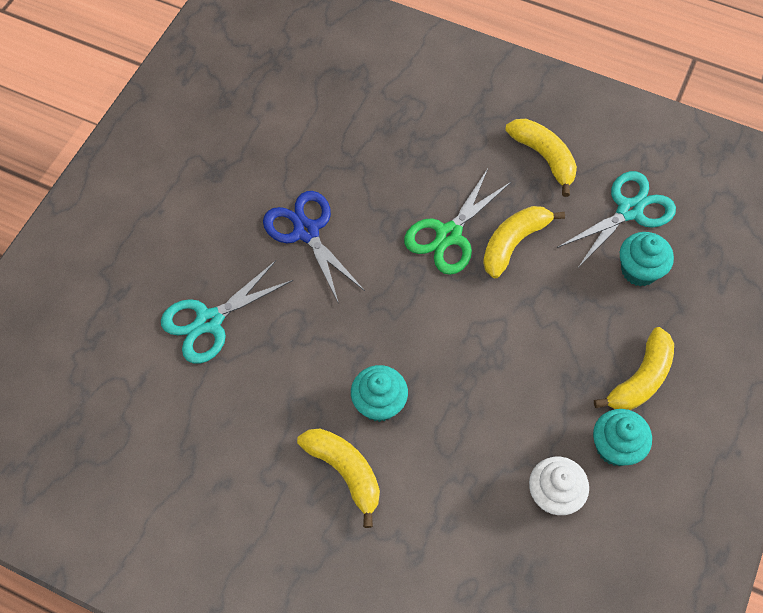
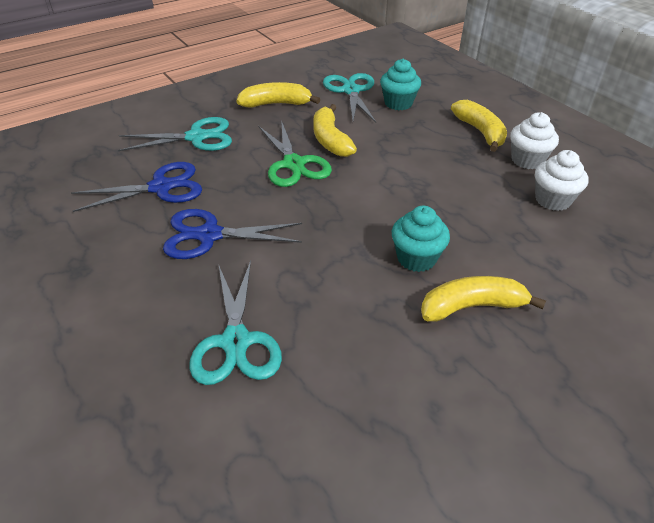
camera: 60 degrees left, 20 degrees down
(342, 155) = (161, 187): none -> blue scissors
(433, 130) = (196, 137): none -> turquoise scissors
(615, 447) = (527, 160): turquoise cupcake -> white cupcake

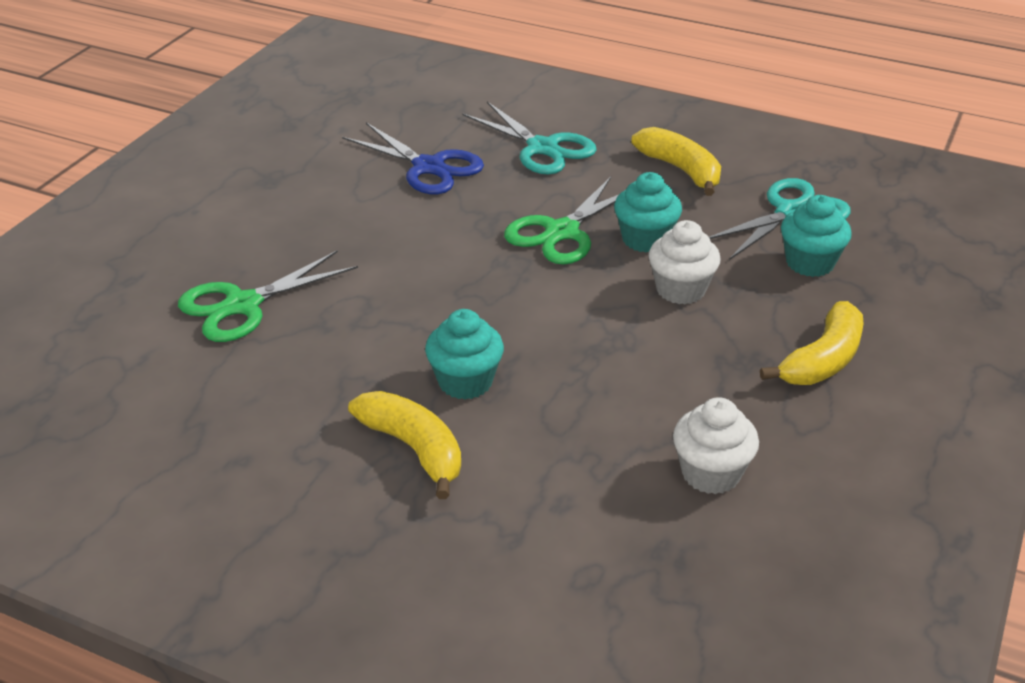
camera: 60 degrees right, 5 degrees down
(209, 235) = (379, 228): blue scissors -> none
(236, 342) = (243, 305): turquoise scissors -> green scissors
(330, 140) = (645, 239): yellow banana -> turquoise cupcake
(527, 160) = (794, 426): white cupcake -> white cupcake (680, 290)

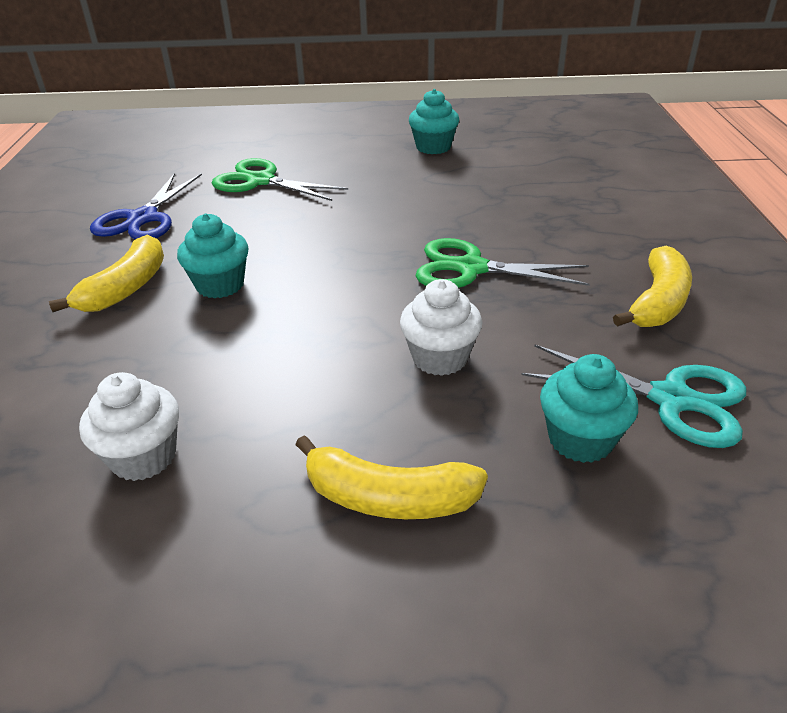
camera: 65 degrees right, 0 degrees up
(429, 167) = (499, 188): blue scissors -> blue scissors (143, 218)
(542, 148) = (593, 223): turquoise scissors -> none
(645, 239) = (506, 314): turquoise cupcake -> turquoise cupcake (433, 147)

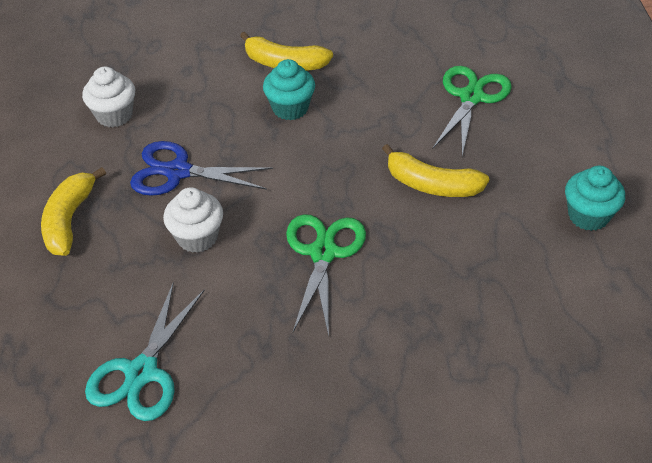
camera: 85 degrees right, 10 degrees up
(143, 218) = (388, 45): blue scissors -> blue scissors (178, 172)
(580, 439) = (106, 313): turquoise cupcake -> none
(658, 302) = (273, 385): yellow banana -> yellow banana (432, 185)

